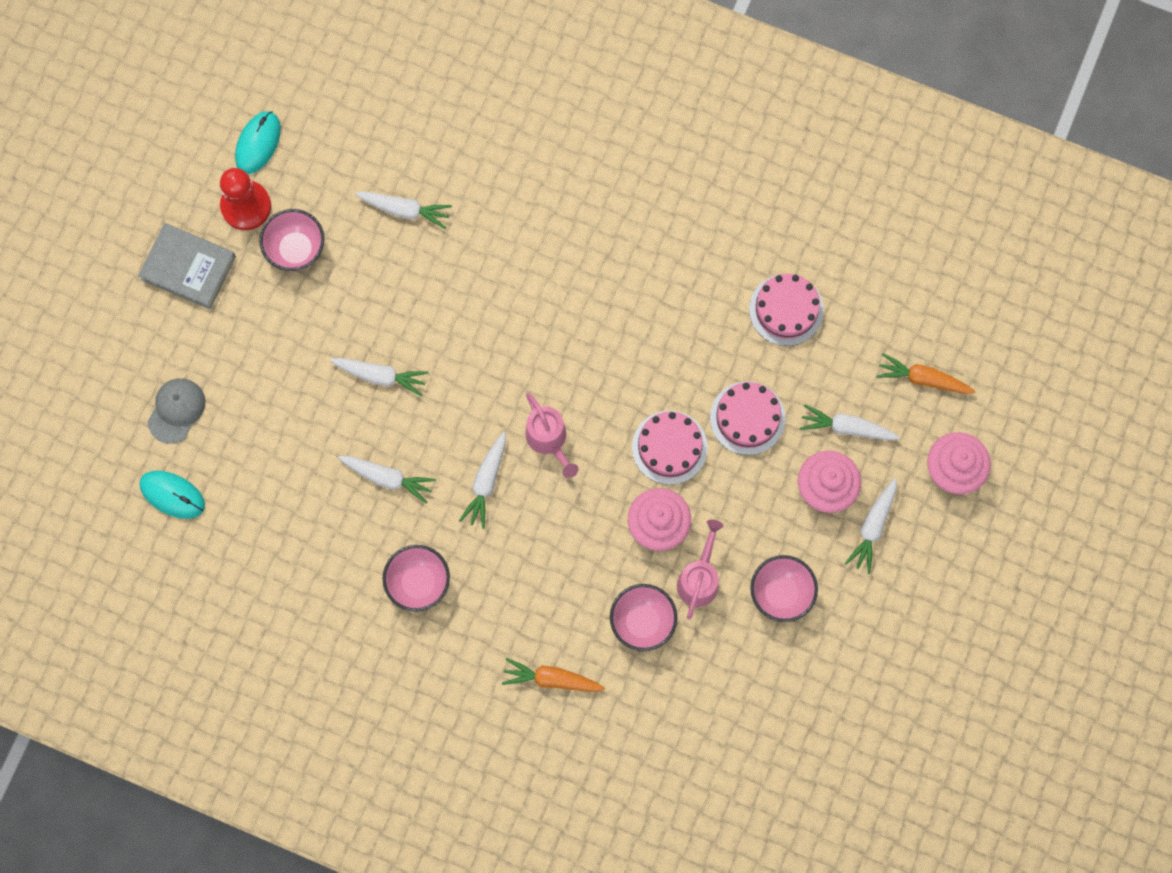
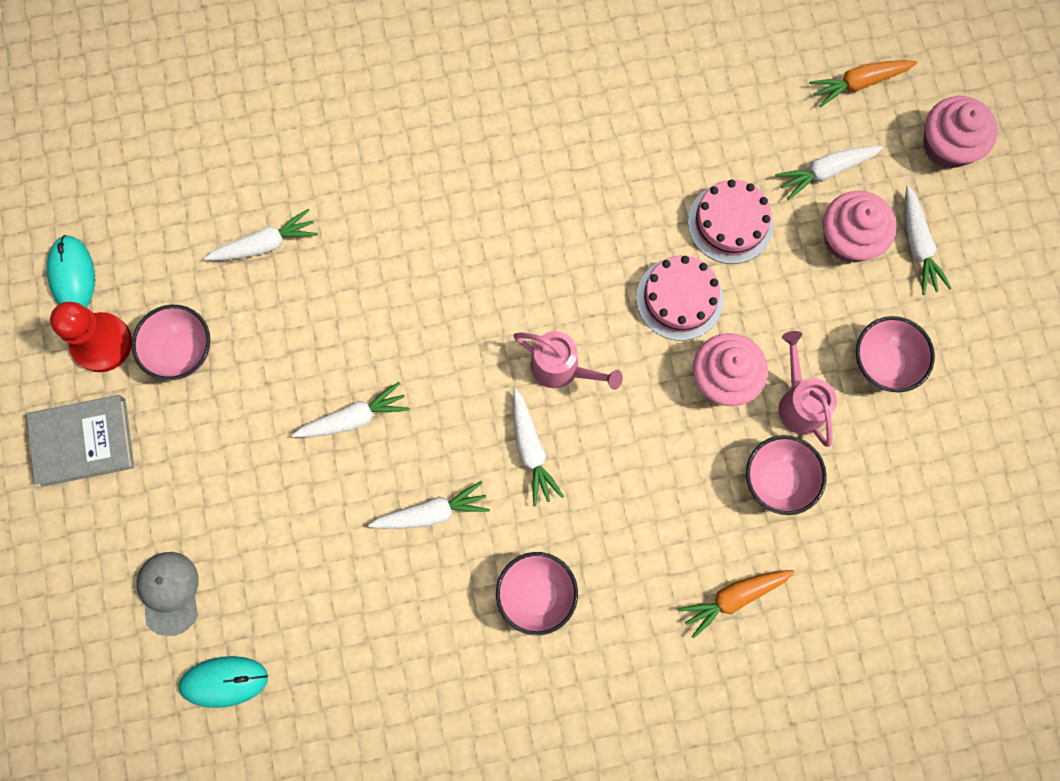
camera: 35 degrees left, 0 degrees up
(786, 310) = (691, 102): pink cake -> none

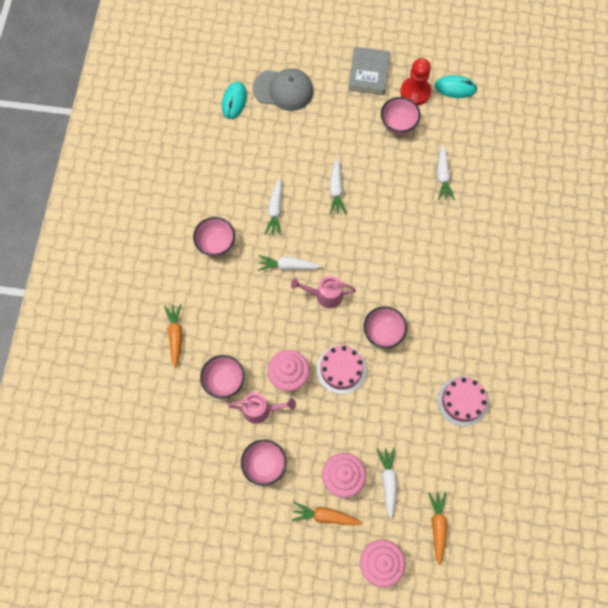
camera: 110 degrees right, 5 degrees down
(169, 592) = (283, 90): grey cap -> grey cap, size x1.52
(562, 369) = (324, 295): pink watering can -> pink watering can turned 45 degrees clockwise
(591, 253) = (383, 333): none -> pink bowl
(730, 223) = (375, 414): pink cake -> pink cake (462, 401)
(918, 246) = (324, 516): white carrot -> orange carrot

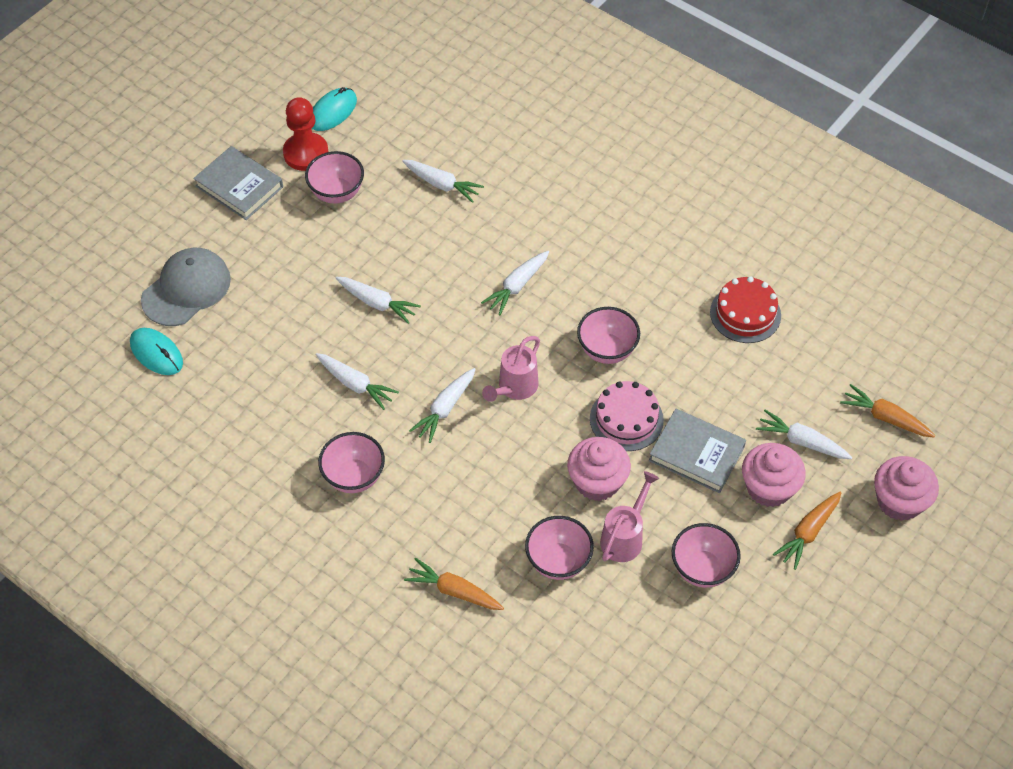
camera: 60 degrees left, 15 degrees down
(341, 422) = (696, 454): none -> grey book
(396, 258) = (517, 286): none -> white carrot
(462, 401) = (745, 313): pink cake -> red cake

